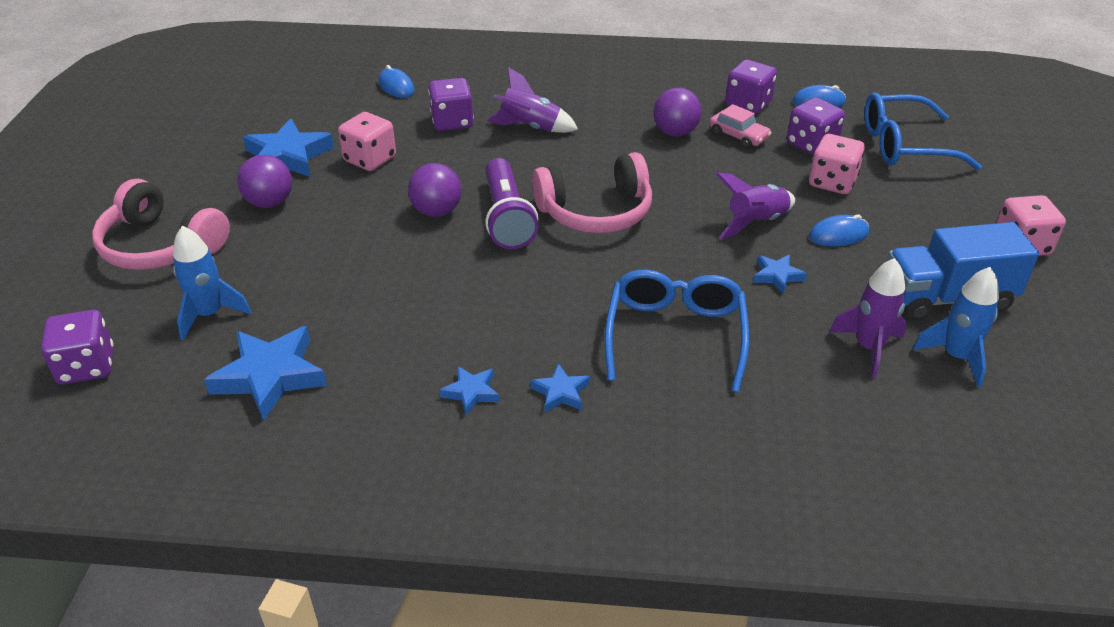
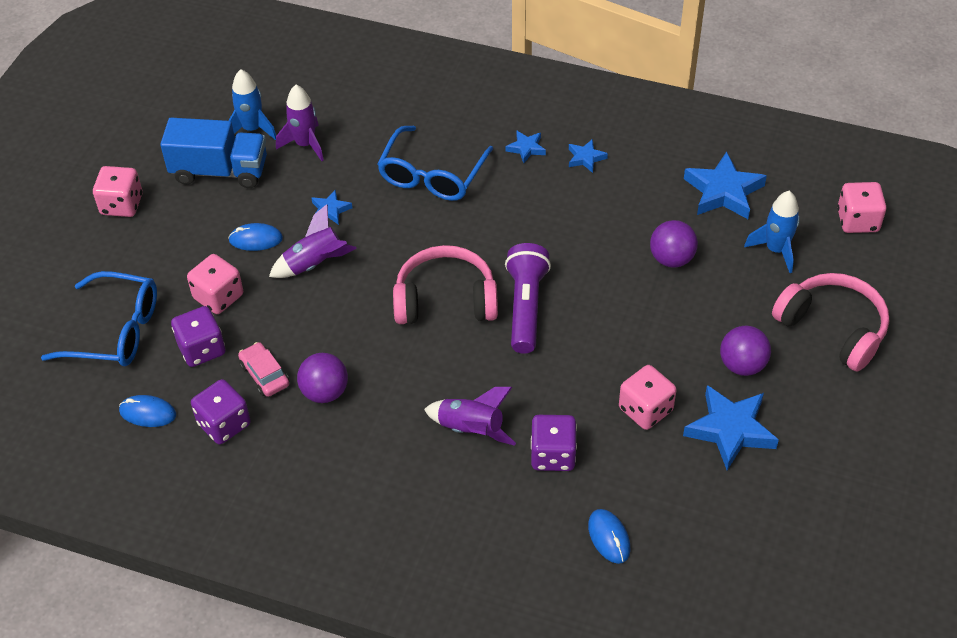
camera: 165 degrees left, 10 degrees up
(87, 366) = (857, 221): purple dice -> pink dice
(437, 211) = (587, 326): purple ball -> purple ball (671, 259)

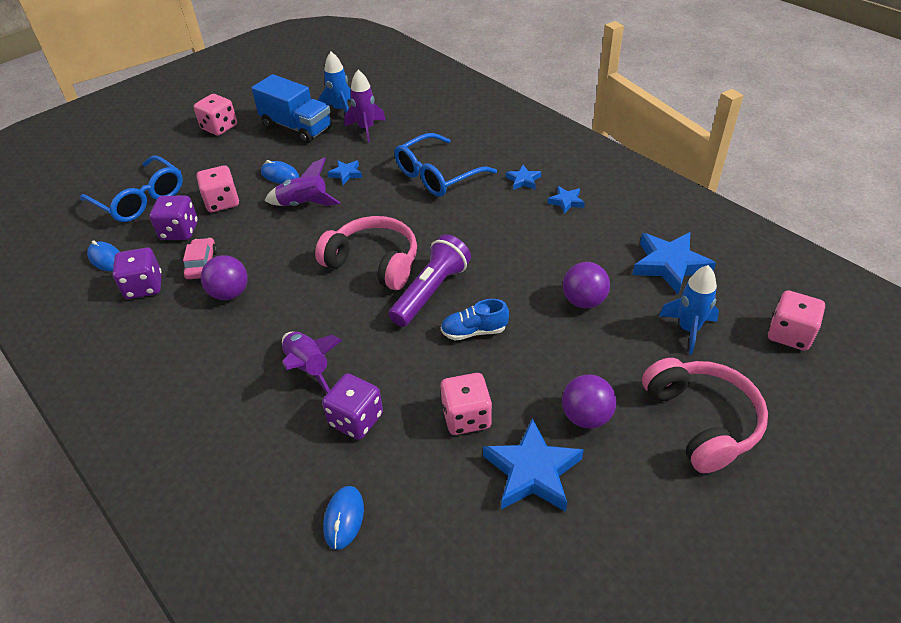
camera: 30 degrees right, 5 degrees down
(595, 329) = (474, 331): none -> blue shoe

